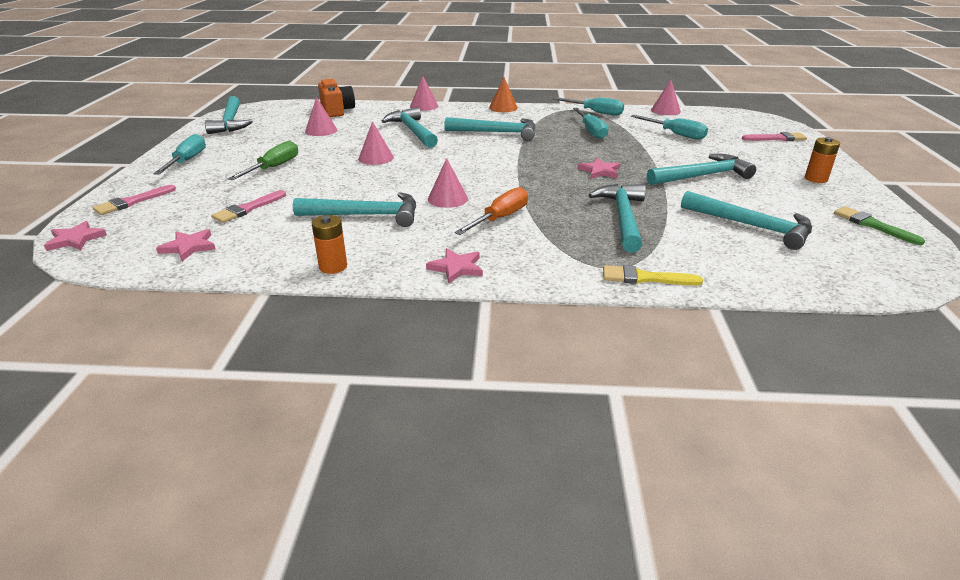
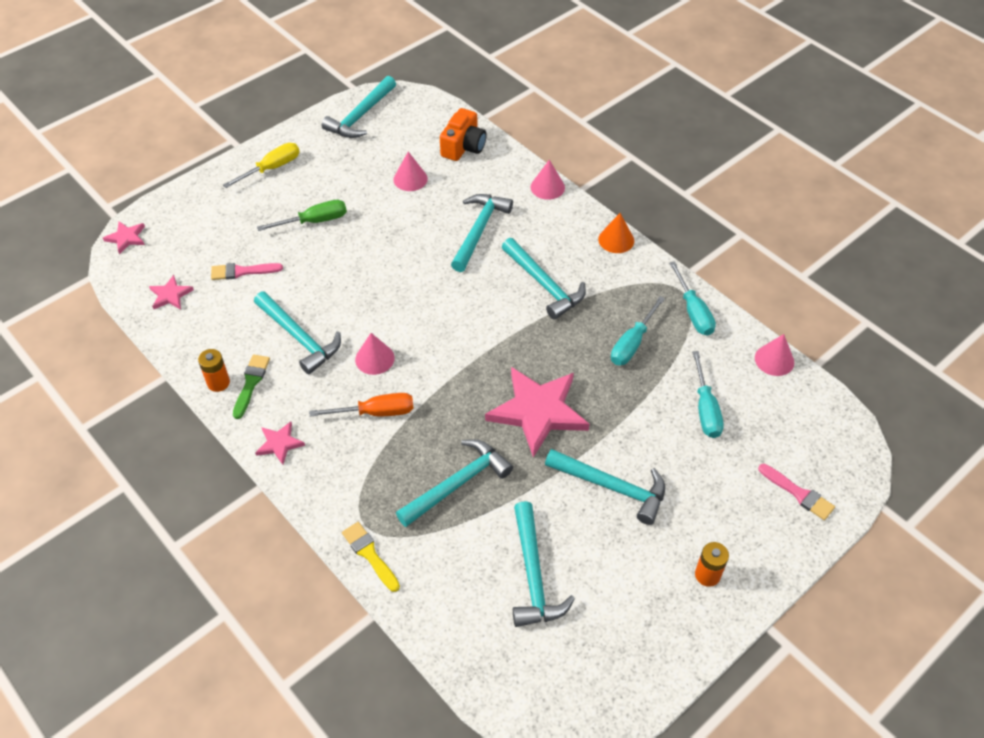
camera: 45 degrees right, 20 degrees up
(132, 202) = (190, 210): pink brush -> none
(187, 161) = (272, 168): turquoise screwdriver -> yellow screwdriver
(376, 158) = (398, 258): pink cone -> none
(600, 171) = (538, 411): pink star -> pink star, size x2.15
(872, 225) = (631, 660): green brush -> green brush (251, 383)

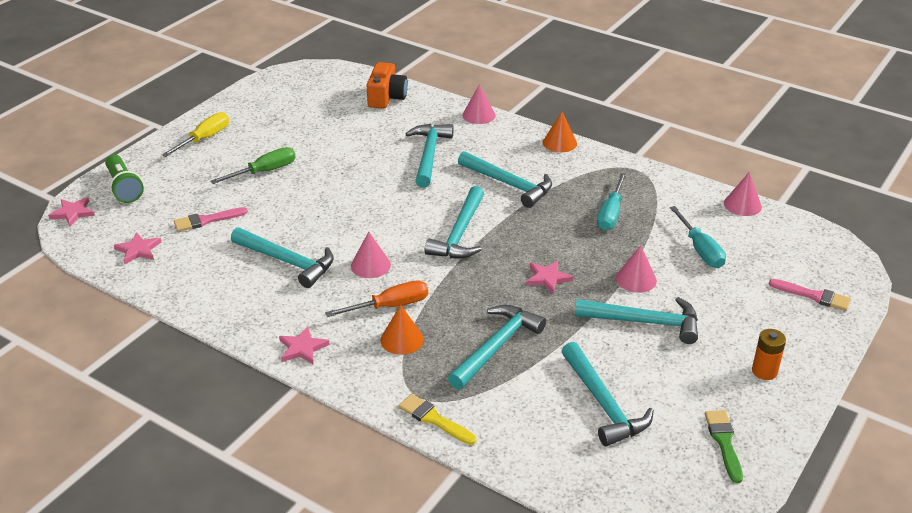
camera: 15 degrees left, 15 degrees down
(180, 216) = (124, 187): none -> green flashlight
(218, 382) = (217, 311): orange battery -> none
(251, 383) = (252, 305): green brush -> green brush (724, 442)
(361, 116) = (277, 89): turquoise hammer -> turquoise hammer (460, 233)
(373, 454) = (402, 339): none -> orange cone
(410, 179) = (346, 127): pink cone -> pink cone (636, 279)
(538, 411) = (548, 278): pink star -> pink star, size x0.46
(693, 312) = (654, 182): turquoise screwdriver -> none

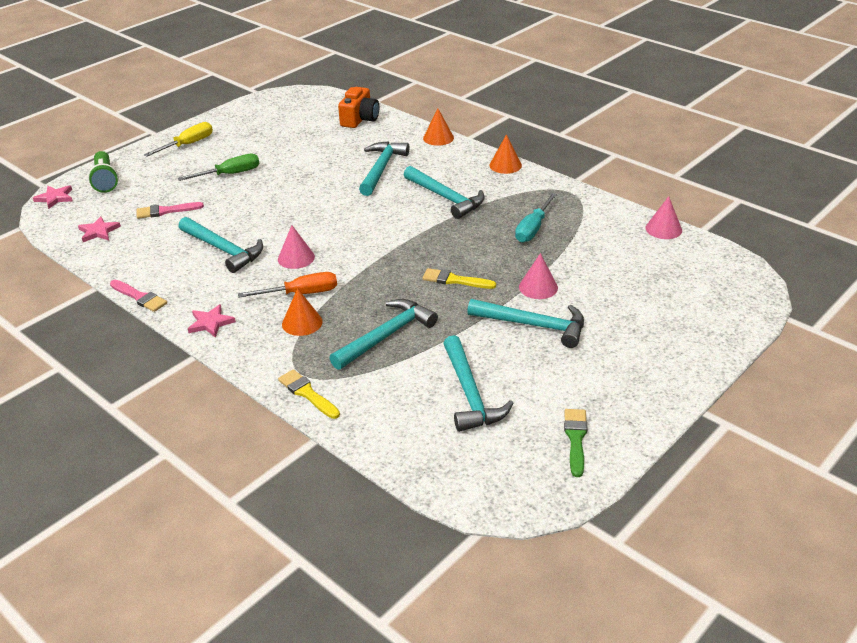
camera: 10 degrees right, 0 degrees up
(460, 233) = (386, 237): turquoise hammer -> none
(479, 115) = (438, 138): pink cone -> orange cone
(548, 278) = (454, 280): pink star -> yellow brush
(700, 250) = (609, 266): turquoise screwdriver -> none
(764, 371) = (637, 378): orange battery -> none
(813, 296) = (708, 315): pink brush -> pink brush (140, 297)

